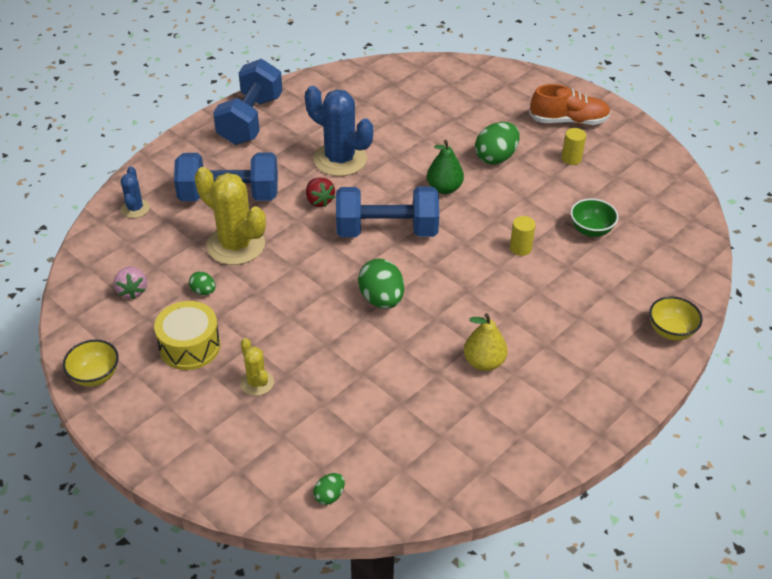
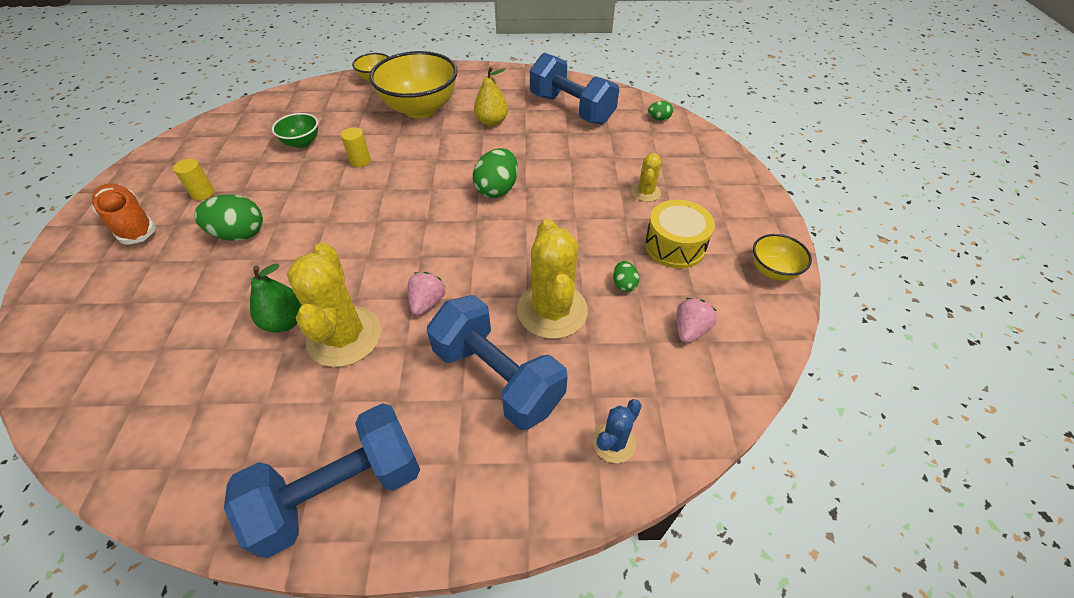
camera: 135 degrees left, 5 degrees up
(319, 201) = (427, 302): red strawberry -> pink strawberry
(340, 159) = (344, 336): blue cactus -> yellow cactus
(386, 231) = (419, 234): blue dumbbell -> blue dumbbell (571, 109)
(444, 188) = (322, 237): green pear -> green pear (285, 321)
(568, 328) = (420, 109): none -> yellow bowl

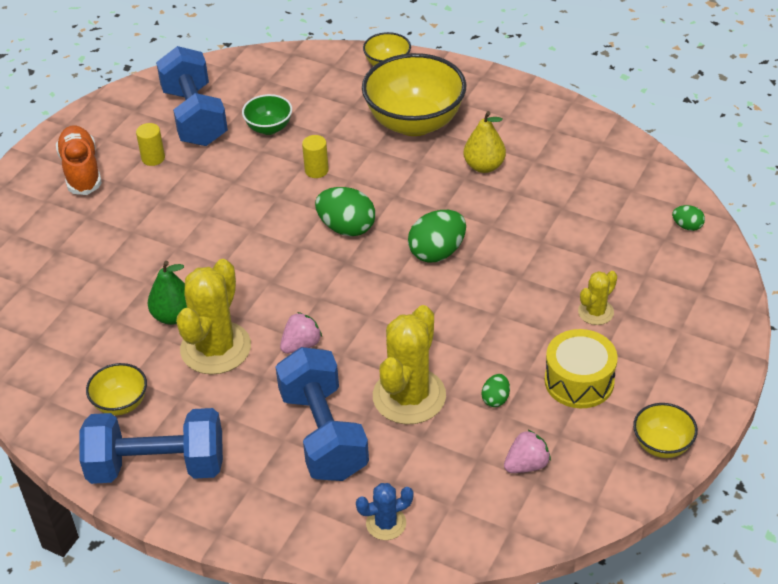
camera: 30 degrees right, 5 degrees down
(240, 234) = (169, 215): green egg -> green egg (346, 228)
(265, 435) = (121, 404): none -> yellow bowl
(571, 109) = (589, 178): blue dumbbell -> blue dumbbell (195, 117)

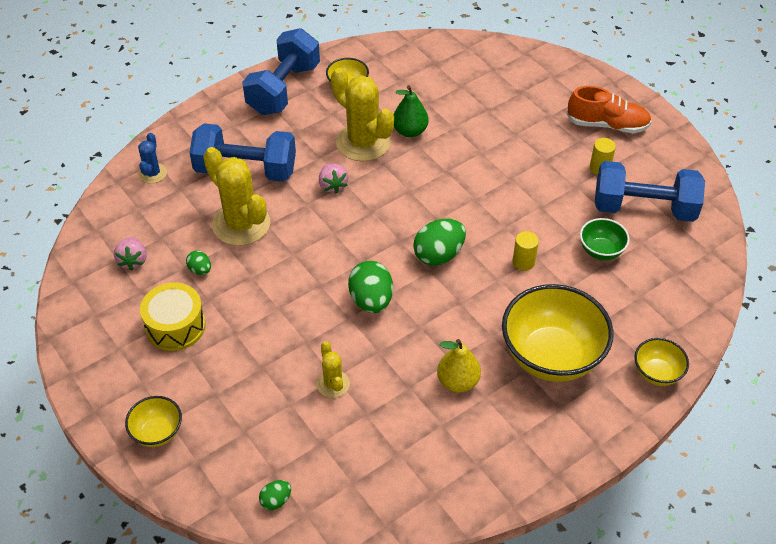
camera: 115 degrees right, 5 degrees up
(595, 312) = (231, 373): yellow cactus -> yellow cactus (333, 384)
(662, 445) = (81, 345): yellow bowl -> yellow bowl (157, 432)

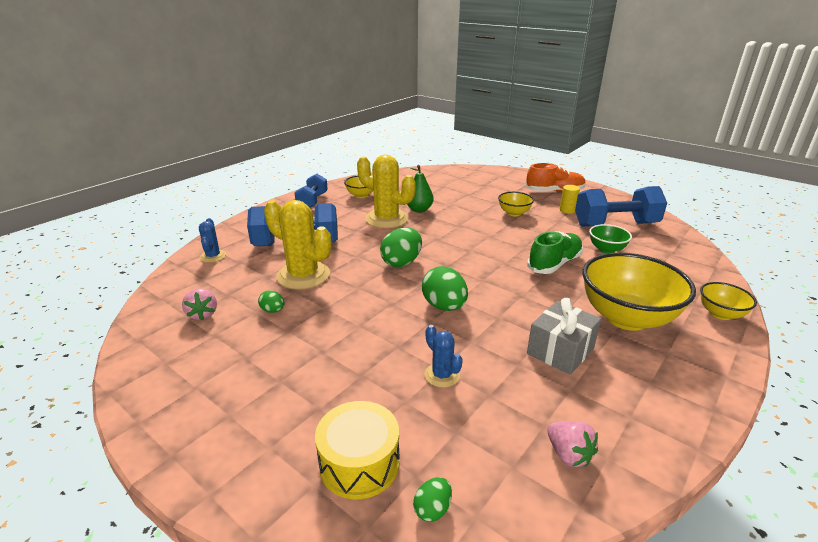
camera: 15 degrees left, 20 degrees down
(157, 432) = (257, 463): yellow bowl -> yellow bowl (514, 213)
(175, 326) = (257, 357): yellow drum -> yellow drum (359, 463)
(283, 89) = (312, 201): blue dumbbell -> blue dumbbell, size x0.62
(333, 186) = (374, 243): pink strawberry -> pink strawberry (568, 454)
(333, 384) = (442, 375): yellow cactus -> blue cactus
(438, 255) = (484, 270): green egg -> green egg (401, 262)
(458, 381) = (560, 351): yellow pear -> grey gift
(523, 262) = (554, 264): yellow cylinder -> green shoe

